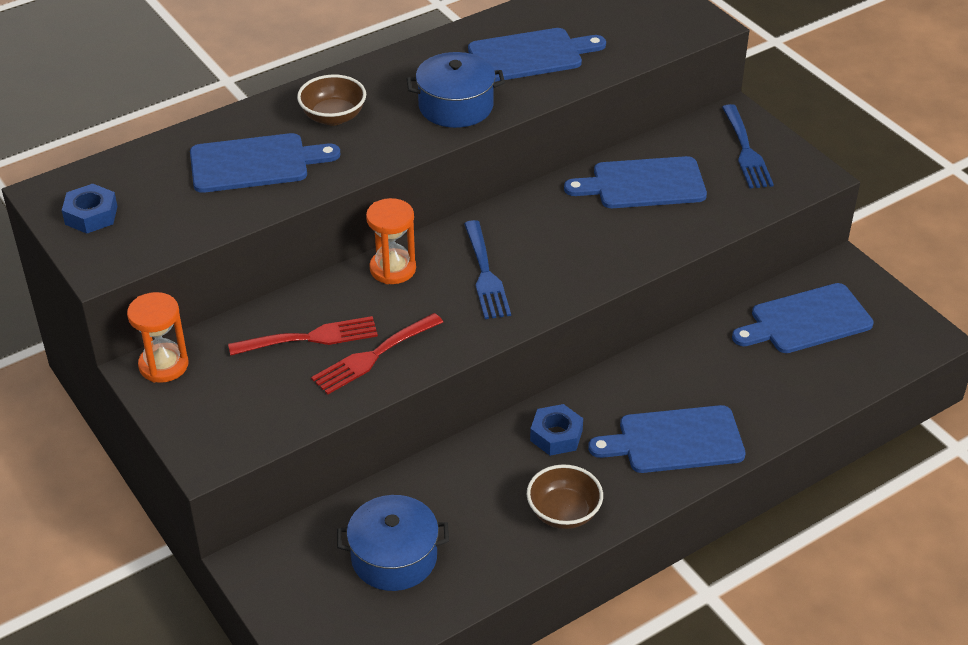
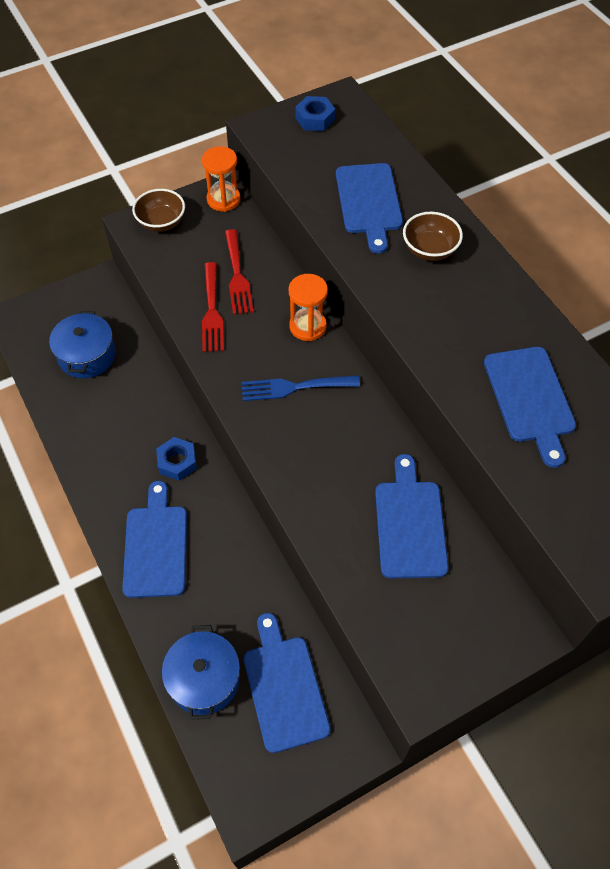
camera: 95 degrees right, 15 degrees up
(373, 356) = (212, 311): red fork -> red fork turned 150 degrees counterclockwise
(456, 106) = (444, 334): blue pot -> blue pot (204, 679)
(563, 513) = (100, 459): brown bowl -> brown bowl (161, 222)
(746, 151) = (463, 632): blue fork -> none

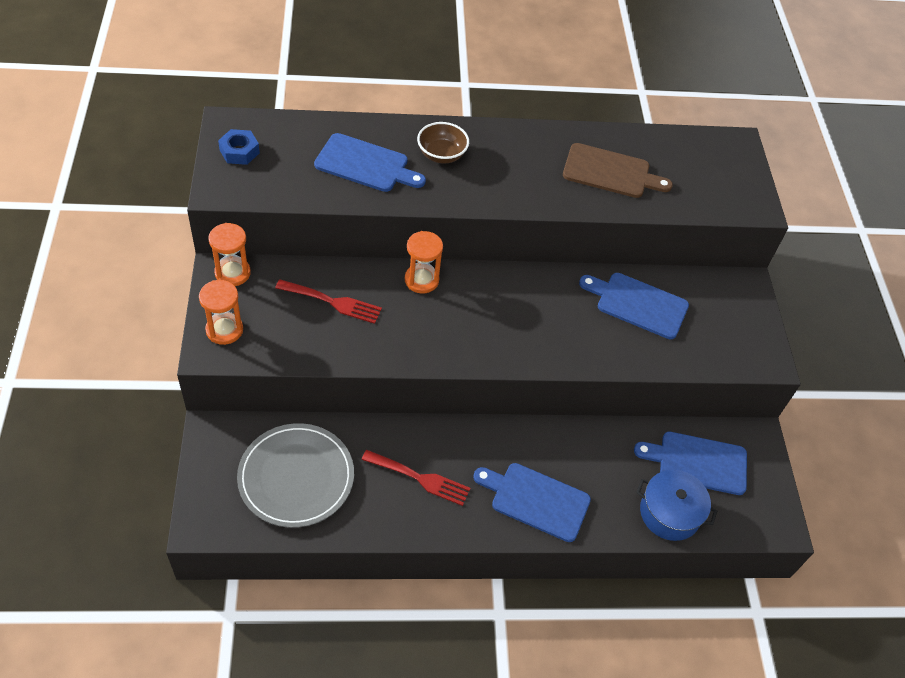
camera: 70 degrees left, 5 degrees down
(87, 355) = (296, 477): blue pot -> grey plate
(161, 222) = (224, 330): brown bowl -> orange hourglass
(177, 462) = (461, 451): blue nut -> none
(212, 311) = (361, 336): red fork -> red fork (420, 478)
(294, 387) = (478, 316): blue fork -> none
(530, 399) = (610, 172): blue cutting board -> brown cutting board

